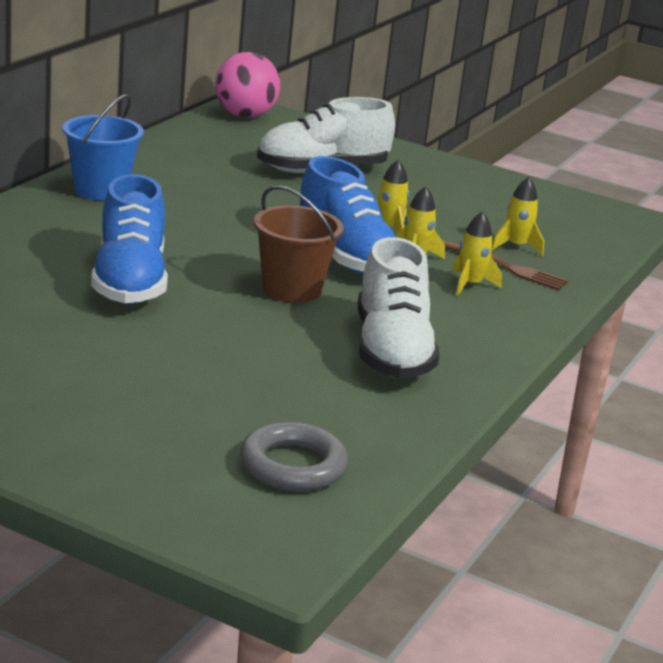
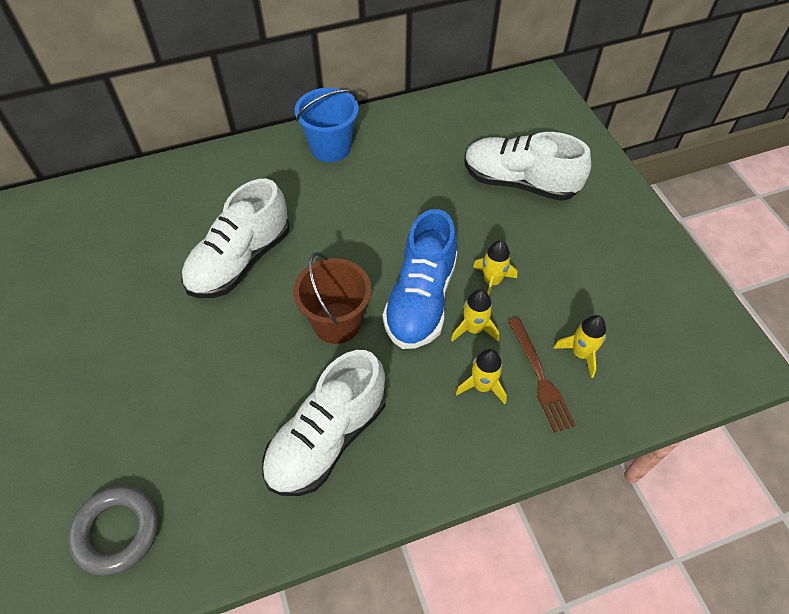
camera: 45 degrees right, 30 degrees up
(129, 281) = (240, 260): blue shoe -> white shoe
(245, 115) = (529, 92): pink ball -> none

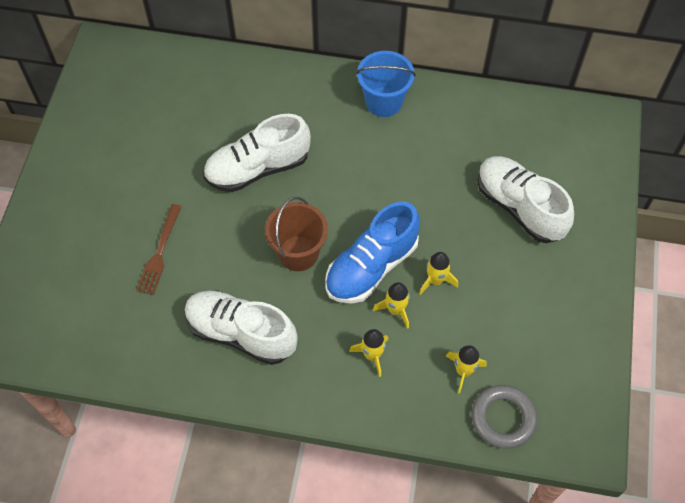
camera: 30 degrees right, 5 degrees up
(117, 531) = (78, 322): grey ring -> grey ring (503, 418)
(327, 438) = (241, 333): white shoe -> white shoe turned 45 degrees clockwise
(540, 377) = (419, 372): brown fork -> brown fork (159, 252)

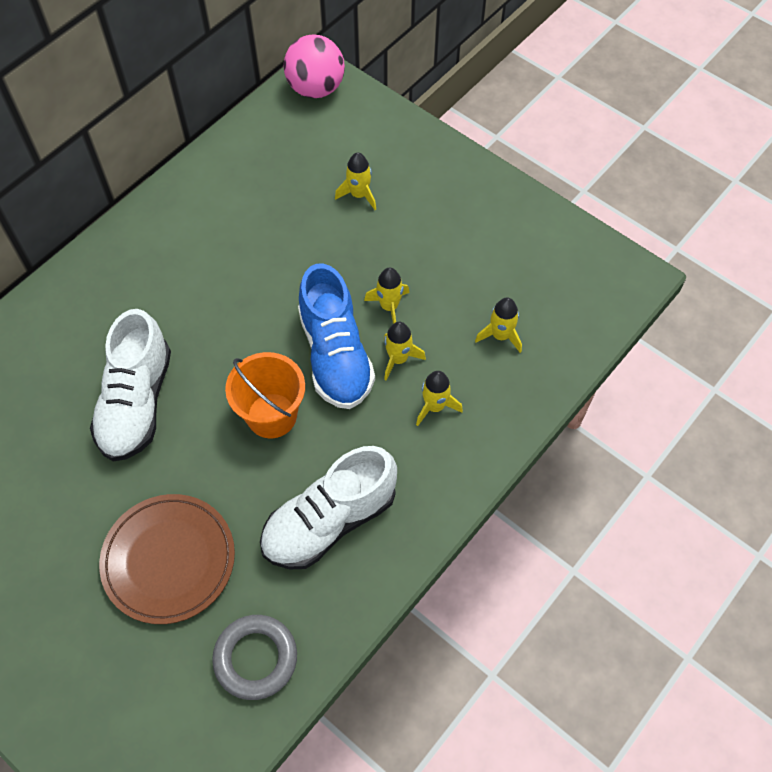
camera: 60 degrees left, 0 degrees up
(159, 252) = (169, 560): brown fork -> brown plate
(298, 253) = (271, 415): brown bucket -> orange bucket
(384, 102) = (149, 241): blue bucket -> none
(503, 418) = (567, 329): grey ring -> grey ring (255, 658)
(519, 207) = (359, 195): white shoe -> yellow rocket
(595, 126) = (316, 88): none -> pink ball

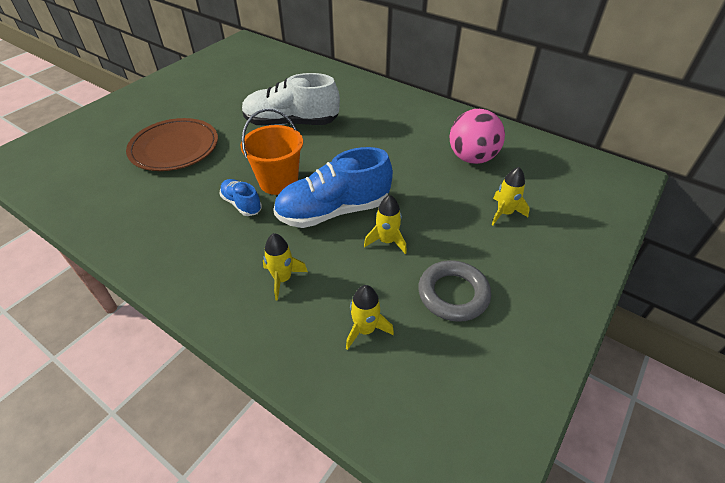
camera: 85 degrees right, 15 degrees down
(255, 658) = (90, 191): grey ring -> grey ring (453, 294)
(309, 456) = (242, 204): none -> blue shoe
(316, 88) = (611, 177): pink ball -> pink ball (472, 158)
(329, 521) = (184, 219): white shoe -> none
(398, 359) = (332, 250): yellow rocket -> none

